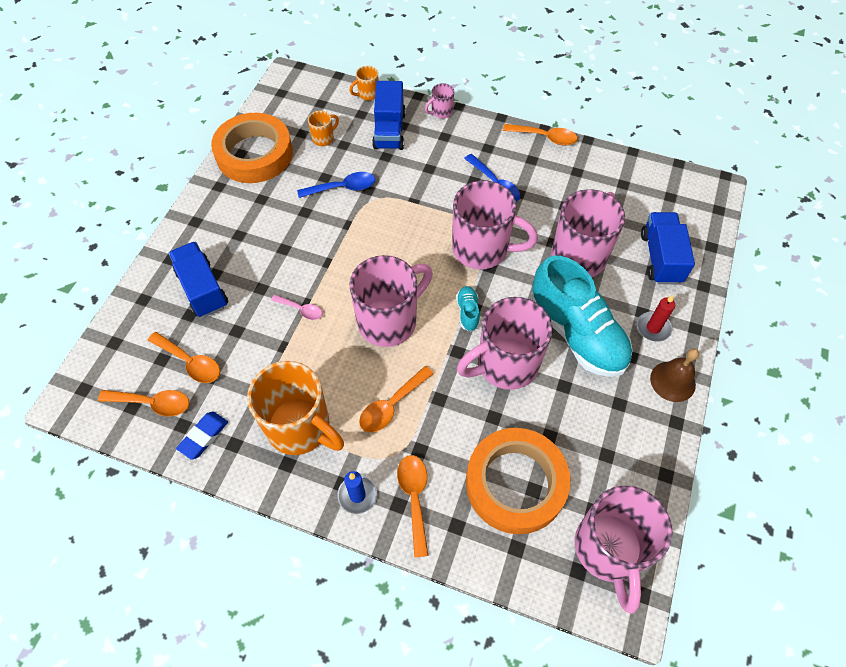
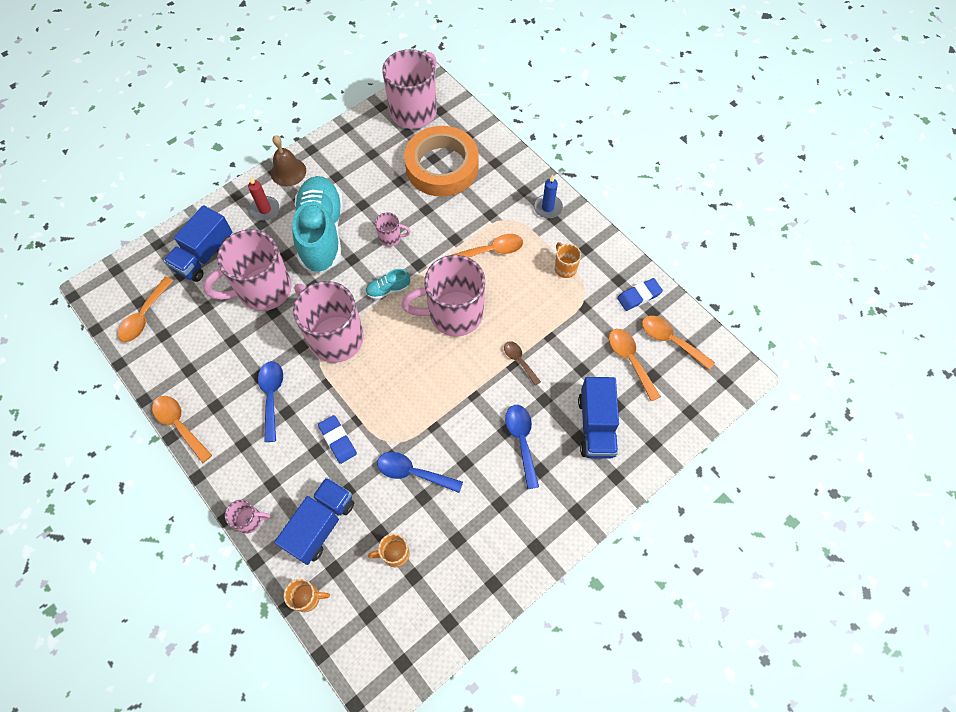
camera: 150 degrees left, 5 degrees up
(254, 154) = (479, 573): orange tape -> none
(265, 248) = (521, 441): none -> blue spoon
(300, 427) = (565, 268): orange mug -> orange mug, size x0.44
(301, 310) = (519, 361): pink spoon -> brown spoon
(414, 498) = (511, 189): orange spoon -> orange spoon (144, 316)
(418, 181) = (338, 440): none -> blue eraser
(468, 312) = (388, 289): turquoise shoe -> turquoise shoe turned 45 degrees clockwise
(505, 364) = (391, 238): pink mug -> pink mug, size x0.44

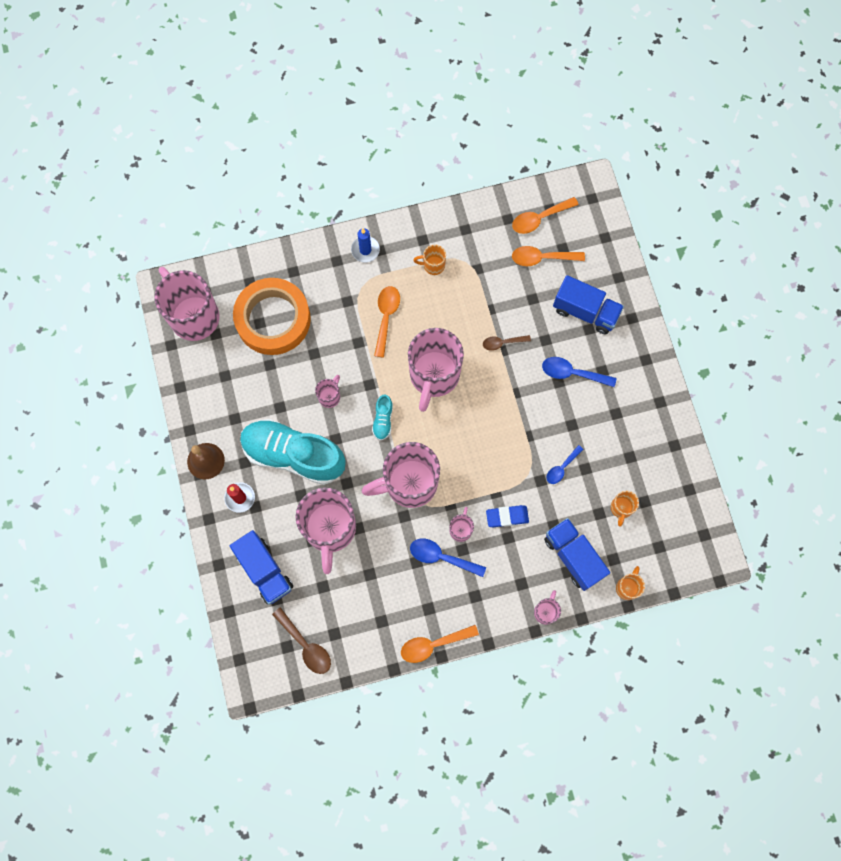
camera: 65 degrees left, 10 degrees up
(144, 316) = (306, 645): orange spoon -> brown spoon
(307, 402) = (461, 529): none -> pink mug
(413, 473) = (562, 468): blue spoon -> blue spoon, size x0.65
(639, 296) = (488, 221): blue eraser -> none

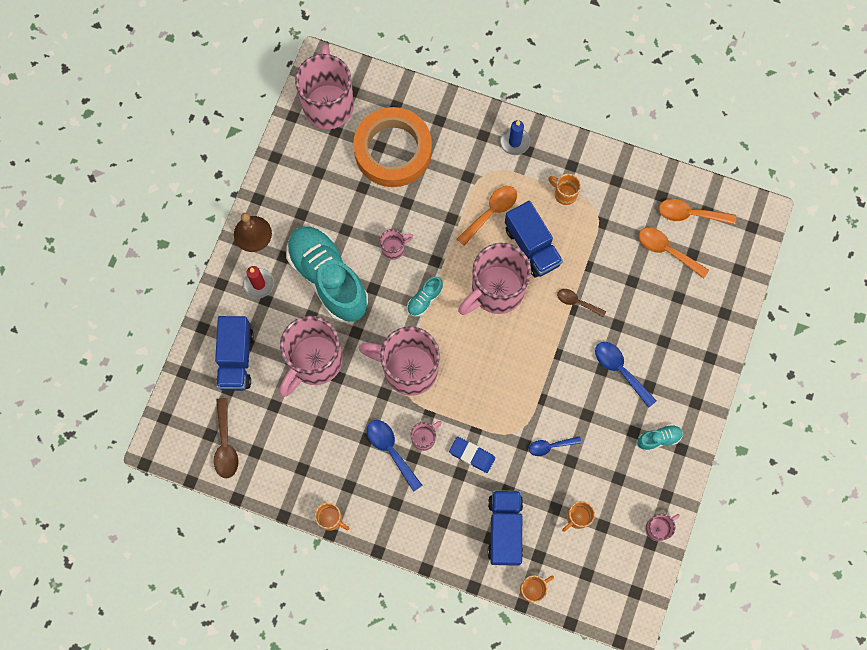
camera: 35 degrees right, 0 degrees up
(433, 644) = (331, 519): orange spoon -> orange mug
(545, 611) = (446, 559): pink mug -> pink mug (658, 528)
(585, 312) = (671, 324): blue truck -> blue truck (532, 246)
(638, 406) = (659, 439): none -> turquoise shoe

